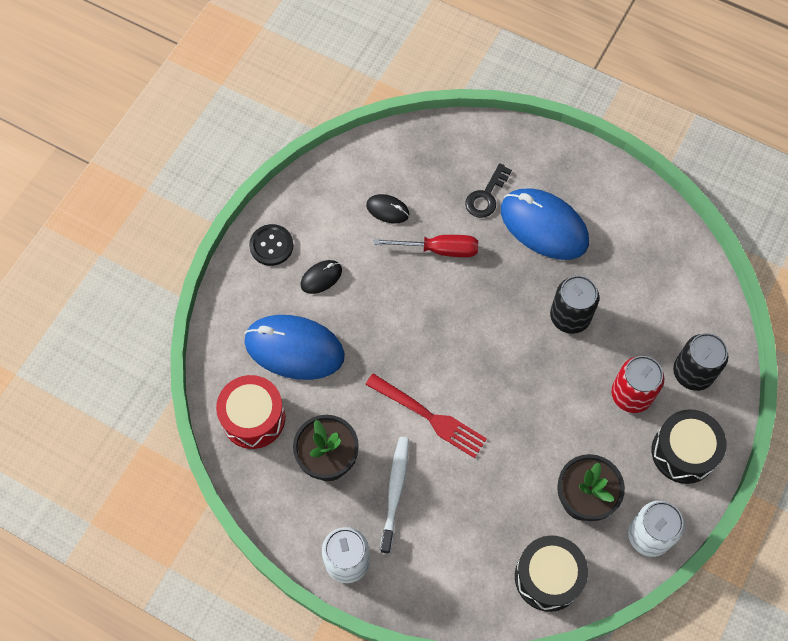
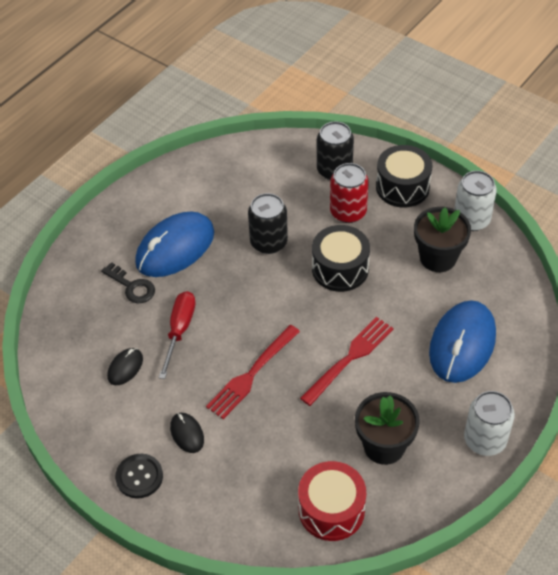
camera: 80 degrees left, 15 degrees down
(294, 349) = (261, 465): blue mouse -> blue mouse (462, 344)
(395, 492) = (420, 394): white toothbrush -> none
(396, 325) = (252, 374): none -> red fork
(548, 577) = (504, 291): black drum -> black drum (340, 269)

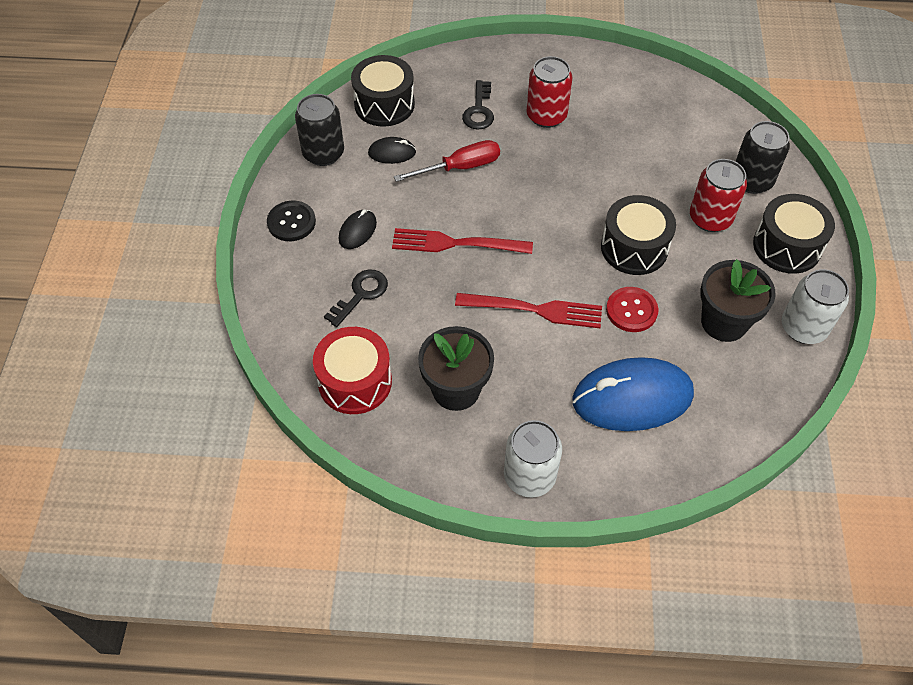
camera: 55 degrees right, 5 degrees up
(68, 346) = (384, 104): none -> black drum
(175, 248) = (546, 116): blue mouse -> red can
(252, 464) = (360, 294): none -> black key
(268, 242) = (615, 177): black can -> black can (323, 153)
(392, 302) = (631, 310): none -> red button

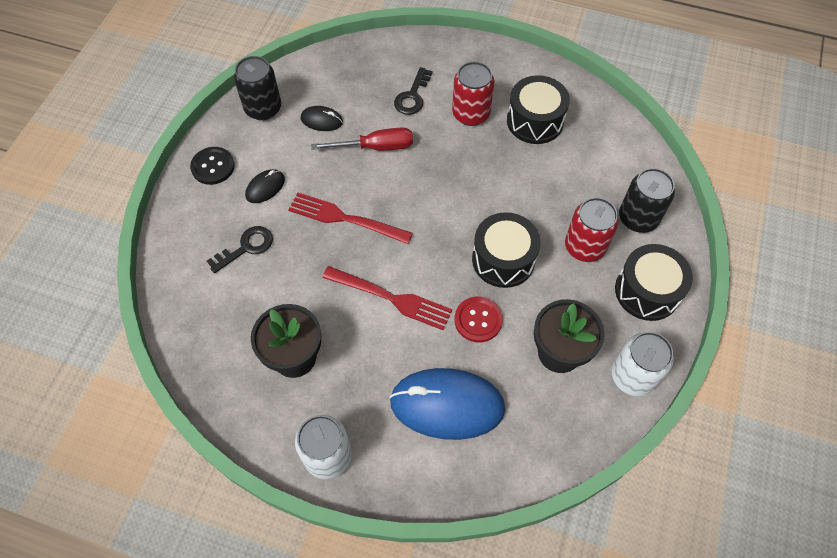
camera: 15 degrees right, 5 degrees up
(355, 381) = (211, 328): red drum -> none
(384, 104) = (332, 73): black drum -> black drum (535, 121)

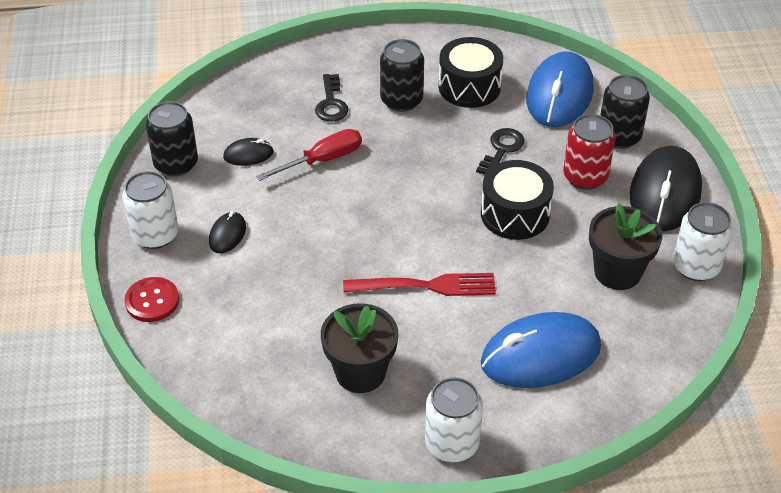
camera: 25 degrees left, 15 degrees down
(213, 167) = (155, 235): black button -> white can
(246, 247) = (243, 295): black key -> black key (501, 150)
(345, 219) = (333, 233): red fork -> none
(471, 114) = (401, 100): red can -> black can
(478, 320) = (524, 273): red button -> red button (152, 301)
(608, 157) = (559, 95): none -> blue mouse
(647, 291) = (665, 193): black drum -> black mouse

